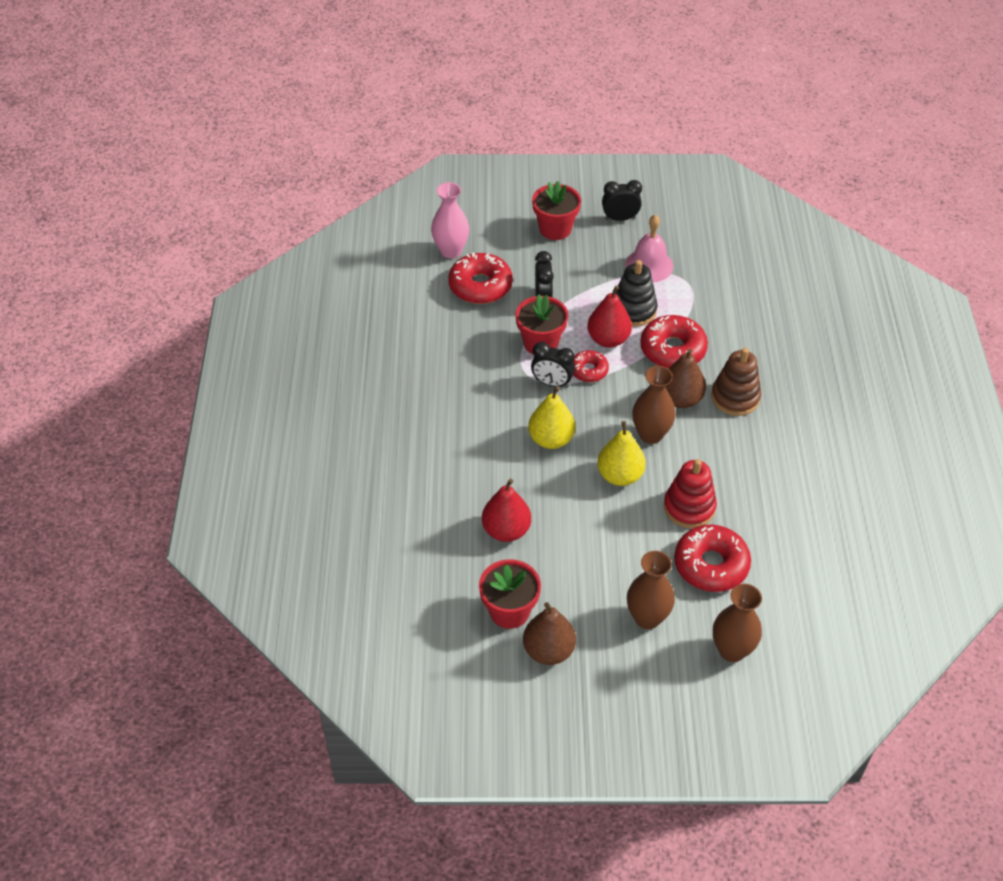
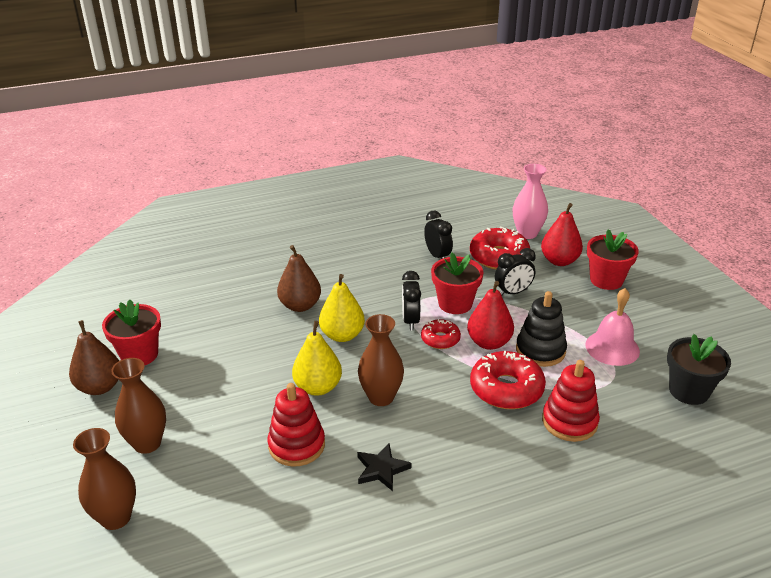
camera: 70 degrees right, 15 degrees down
(506, 530) = (227, 333): red pear -> red pear (559, 261)
(620, 218) = (659, 315): black clock -> black clock (437, 256)
(680, 399) = (441, 409): brown pear -> brown pear (300, 305)
(711, 565) = (225, 478): red donut -> none
(717, 245) = (688, 391): none -> black flower pot
(725, 326) = (569, 421): none -> red stacking toy
(735, 397) = (469, 451): brown stacking toy -> none
(736, 458) = (381, 469): none -> black star

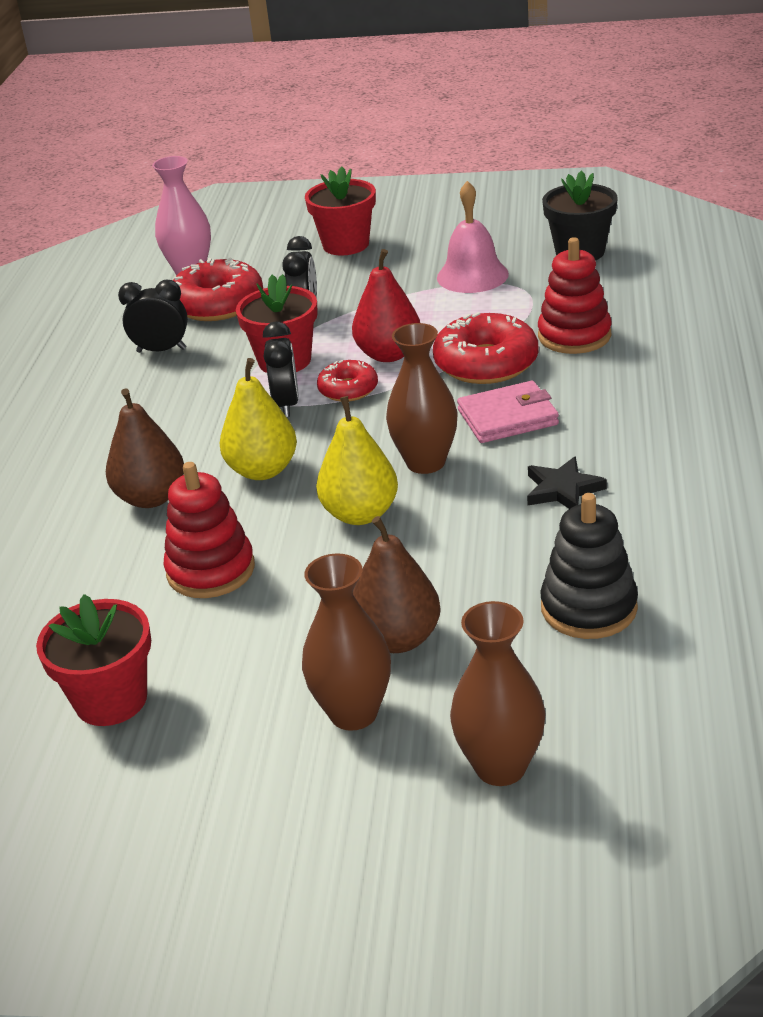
camera: 60 degrees left, 0 degrees up
(100, 387) = (158, 761): brown pear -> brown pear (397, 639)
(297, 445) = (467, 555): red stacking toy -> red stacking toy (211, 570)
(410, 321) = (286, 404): black clock -> black clock turned 120 degrees counterclockwise
(449, 418) = (507, 417): none -> pink wallet
(540, 350) = (436, 322): black stacking toy -> black stacking toy (588, 608)
(559, 261) = (274, 264): red pear -> none

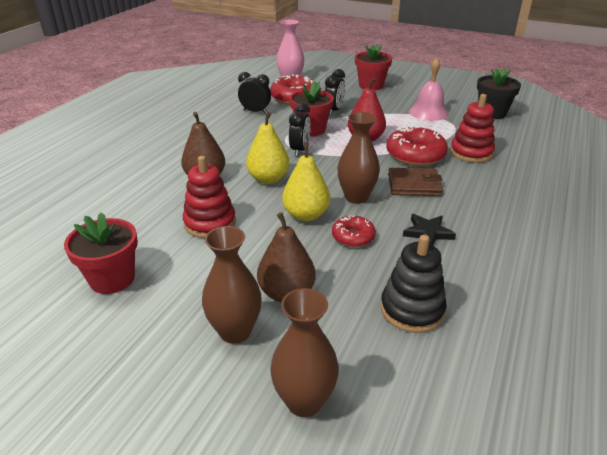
camera: 15 degrees right, 0 degrees up
(348, 389) = (335, 150): red donut -> red donut (353, 237)
(507, 417) = (414, 185): pink wallet -> brown wallet

